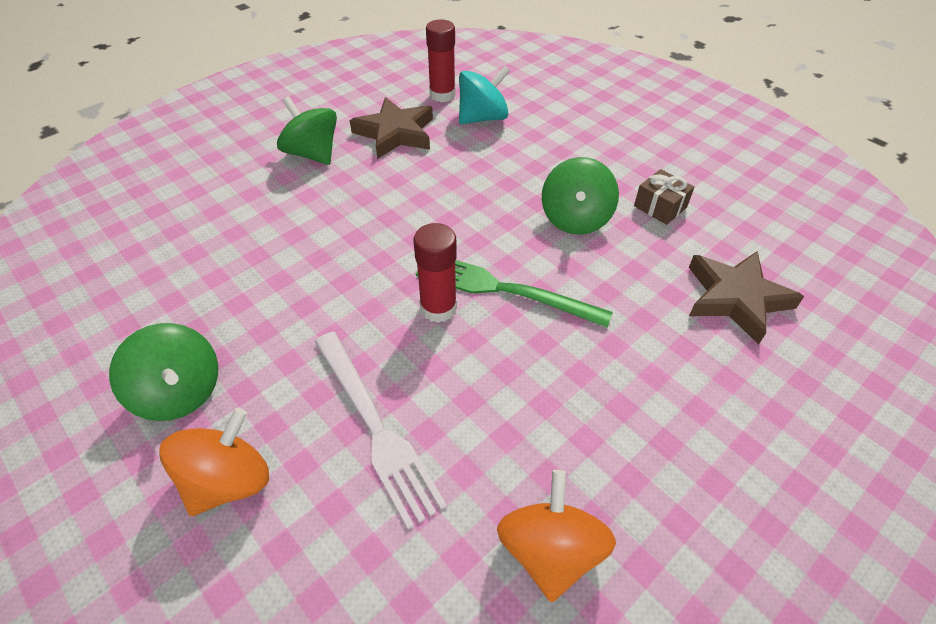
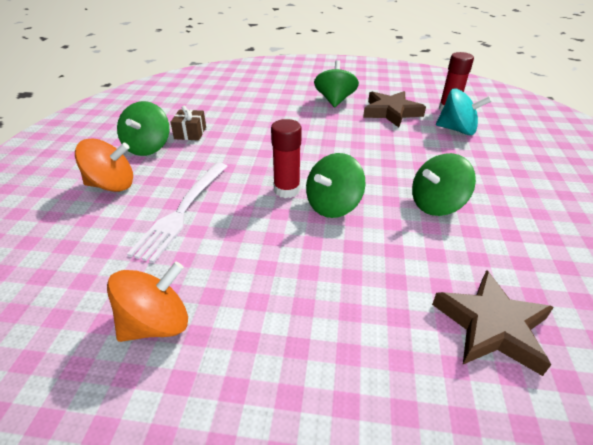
camera: 50 degrees right, 10 degrees down
(503, 289) = (333, 206): green fork -> green spinning top
(660, 207) = (516, 238): brown gift -> brown gift (190, 133)

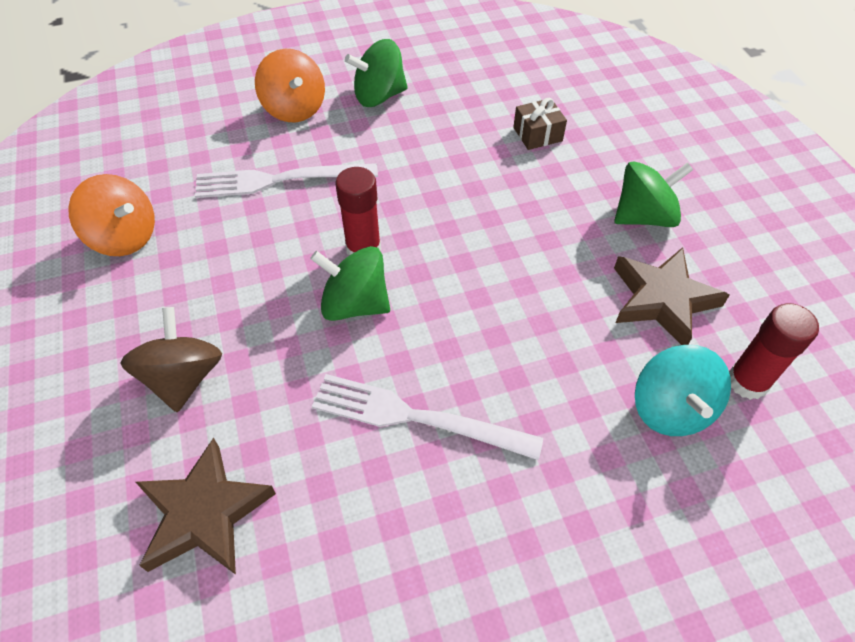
camera: 65 degrees right, 15 degrees up
(190, 133) = (433, 113): brown gift -> brown gift (537, 134)
(355, 312) = (183, 378): none -> brown spinning top
(436, 205) = (416, 417): green spinning top -> white fork

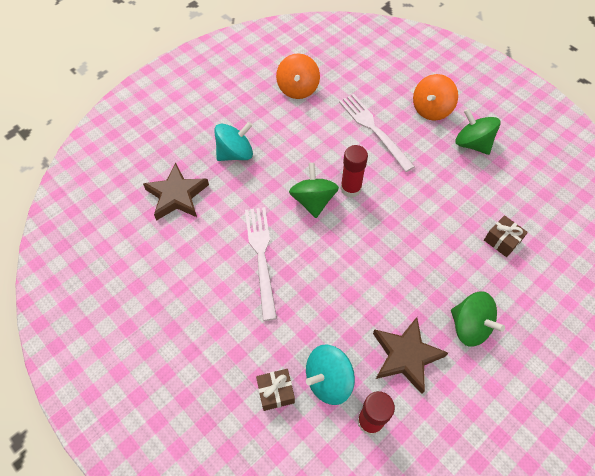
camera: 65 degrees right, 5 degrees up
(183, 378) = (235, 153): brown spinning top -> turquoise spinning top
(669, 491) = (276, 392): none -> brown gift

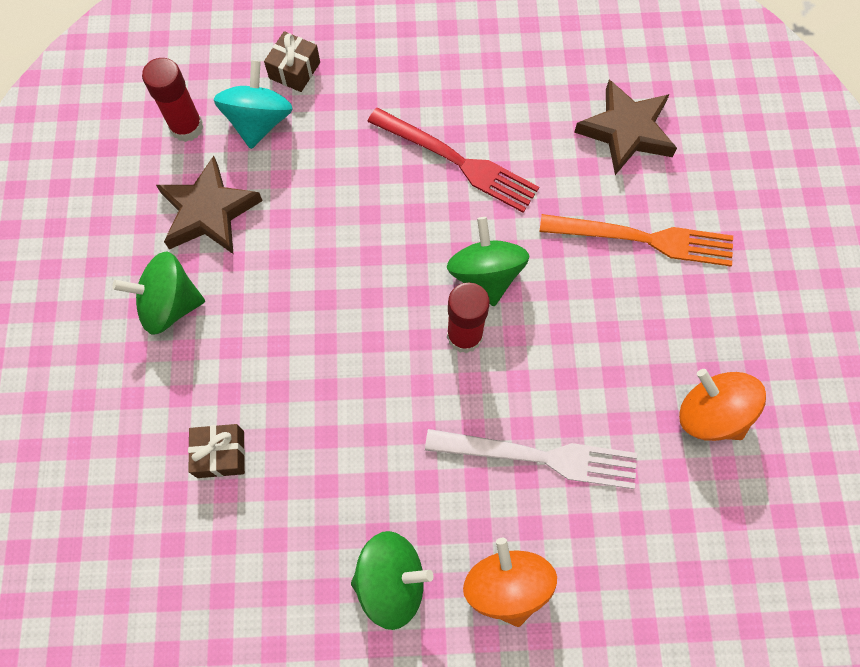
camera: 130 degrees right, 10 degrees up
(235, 153) = (644, 239): turquoise spinning top -> orange fork
(261, 256) = (457, 161): white fork -> red fork
(313, 201) = (485, 275): green spinning top -> green spinning top turned 135 degrees counterclockwise

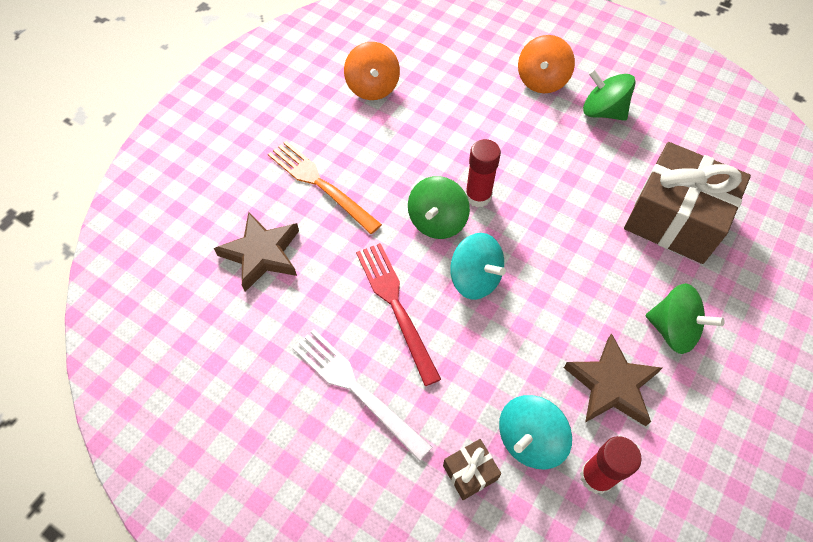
camera: 145 degrees left, 10 degrees down
(220, 454) = (675, 219): brown gift -> brown gift, size x2.41
(401, 236) = (475, 279): none -> turquoise spinning top
(539, 457) = (481, 118): white fork -> white fork (356, 389)

